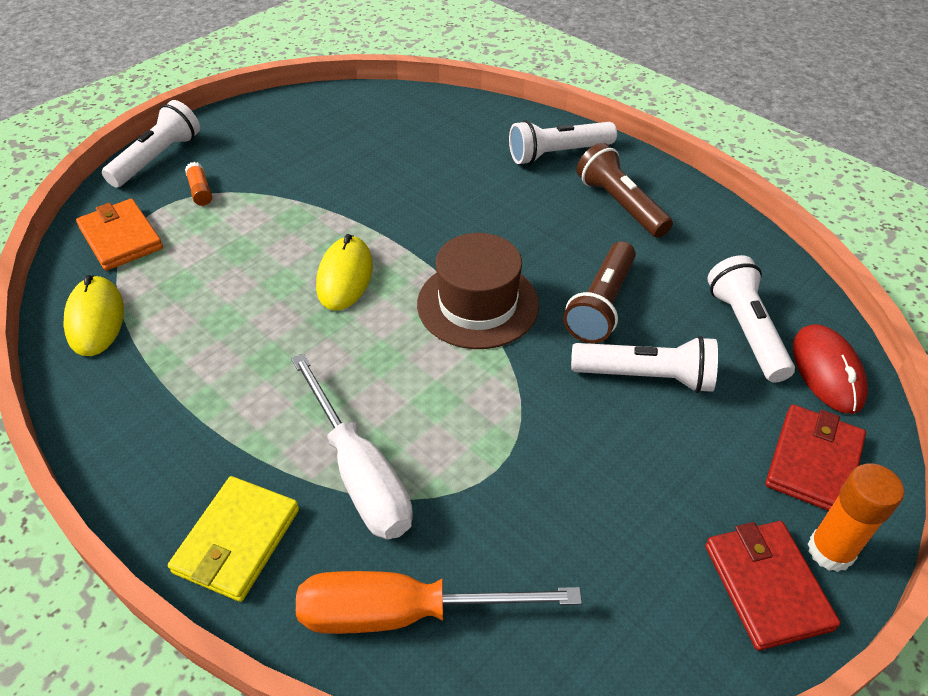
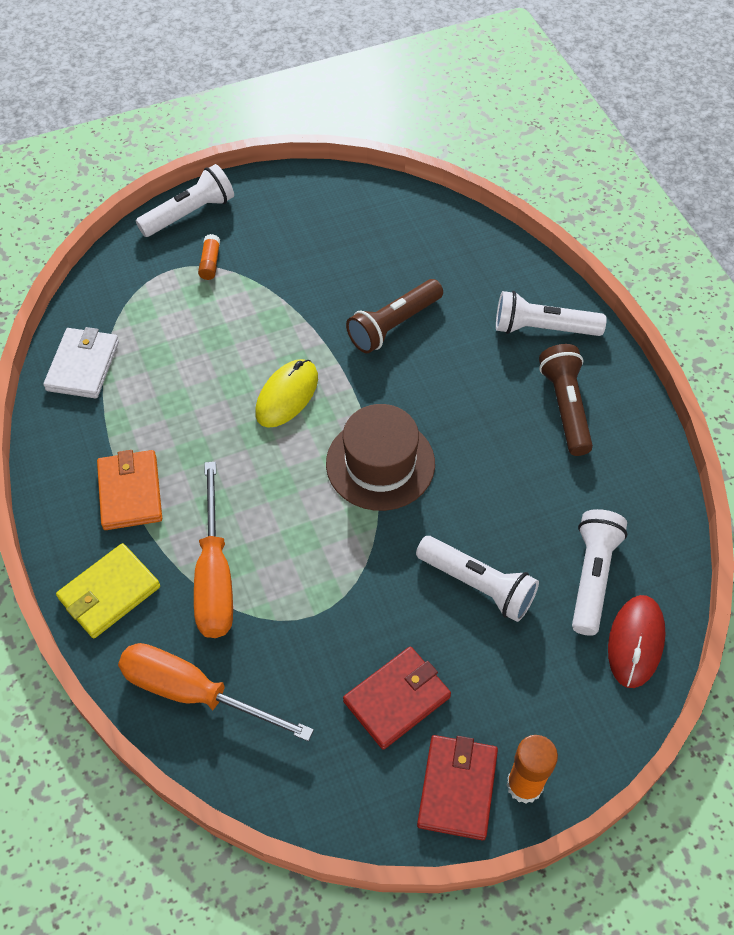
camera: 25 degrees right, 10 degrees up
(95, 319) = (83, 366): yellow mouse -> white wallet
(121, 238) = (129, 291): orange wallet -> orange wallet (130, 492)
(359, 472) = (215, 575): white screwdriver -> orange screwdriver
(601, 305) = (483, 504): brown flashlight -> brown flashlight (394, 325)
(814, 462) = (564, 713): red wallet -> red wallet (397, 699)

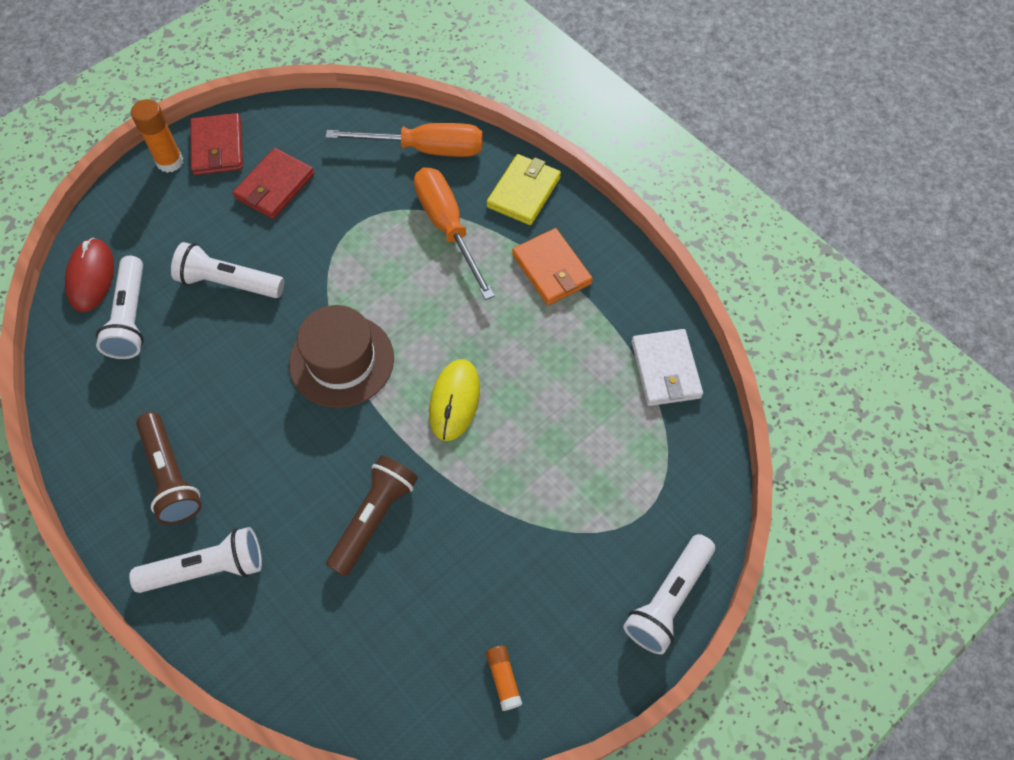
camera: 160 degrees right, 5 degrees up
(210, 263) = (607, 535): orange glue stick -> orange glue stick (503, 679)

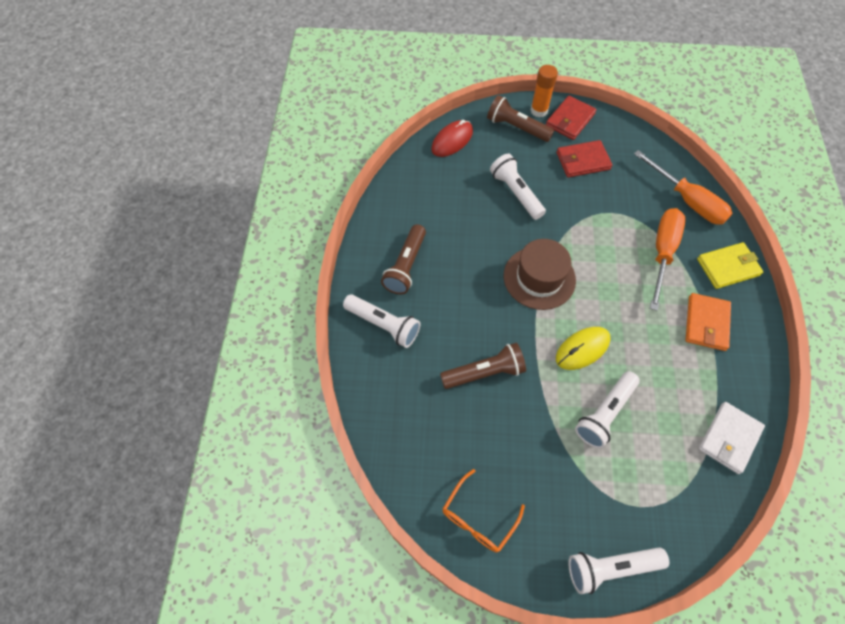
camera: 45 degrees right, 0 degrees up
(131, 317) = (453, 174): white flashlight -> white flashlight (605, 413)
(160, 202) = (517, 128): none -> brown flashlight
(503, 679) = (478, 518): orange glue stick -> orange glasses

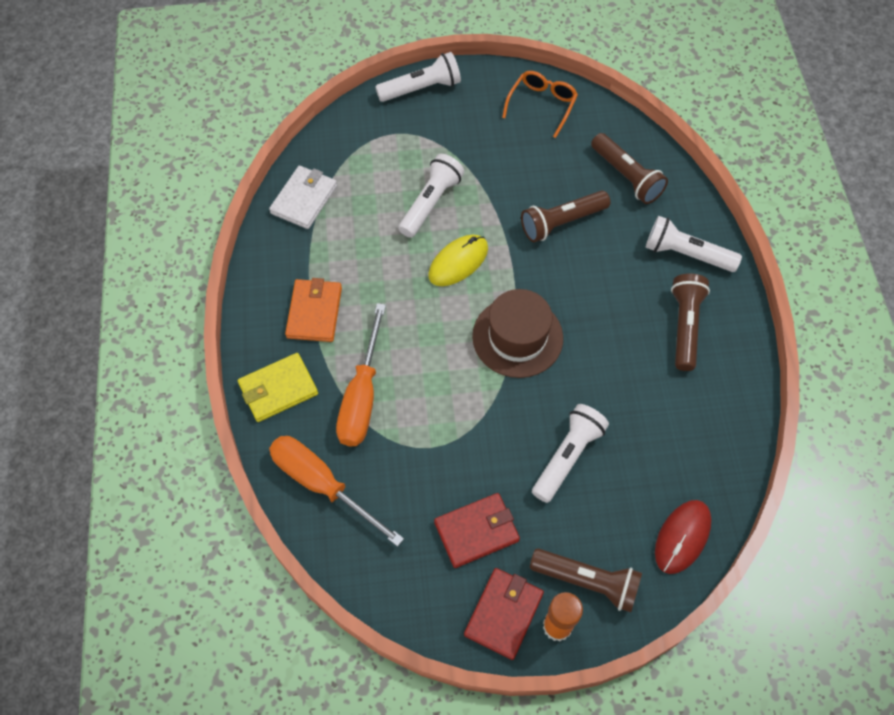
camera: 170 degrees right, 0 degrees up
(412, 411) = (626, 176): none -> brown flashlight
(516, 193) = (567, 457): white flashlight -> white flashlight turned 105 degrees counterclockwise

